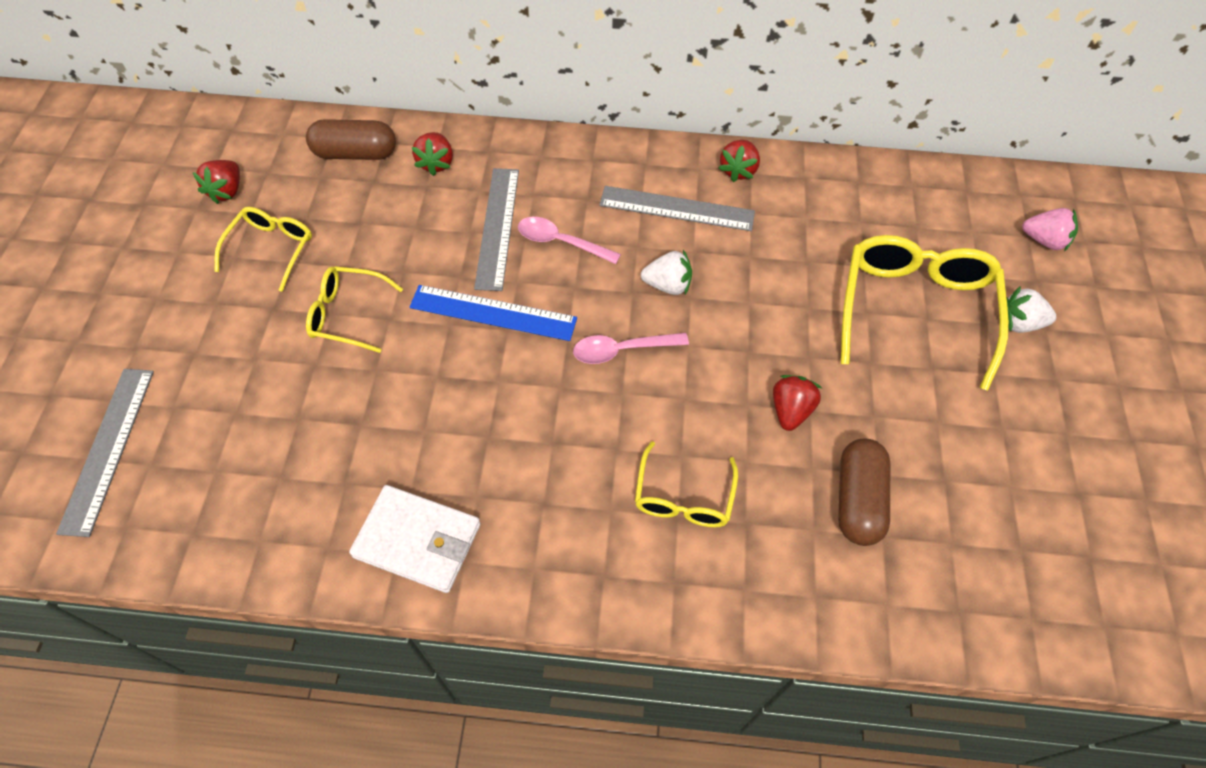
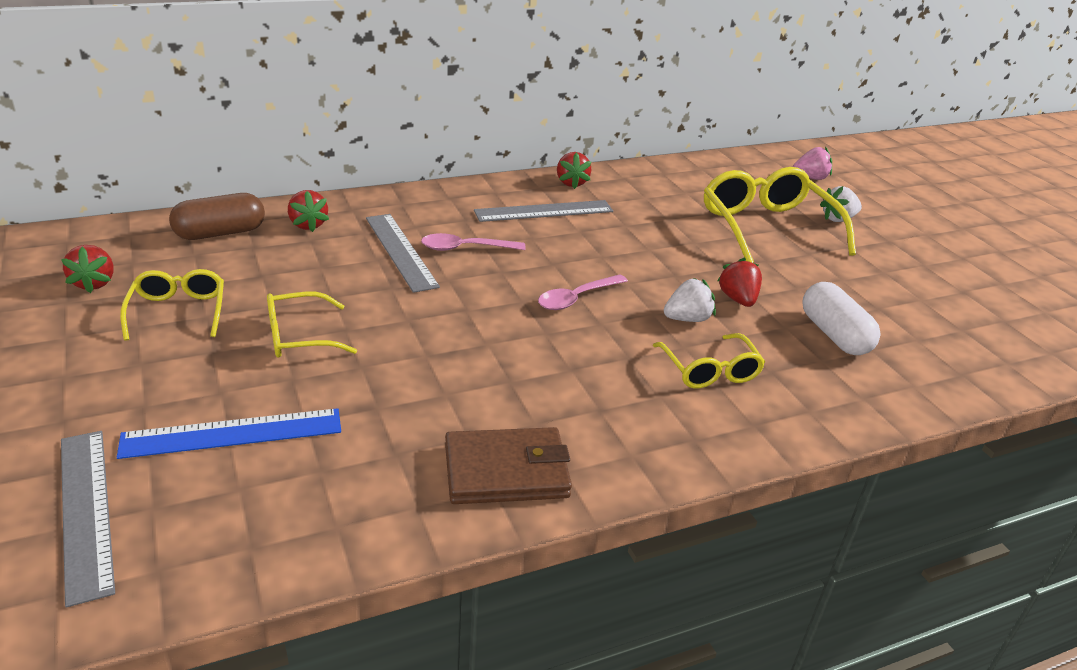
camera: 30 degrees left, 25 degrees down
(418, 541) = (506, 471): white wallet -> brown wallet
(493, 312) = (443, 302): blue ruler -> blue ruler (232, 433)
(667, 285) = (577, 253): white strawberry -> white strawberry (687, 319)
(857, 500) = (834, 335): brown capsule -> white capsule

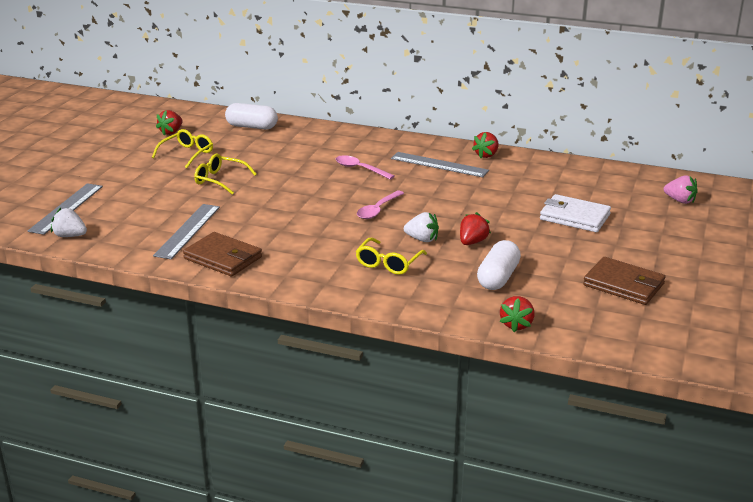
camera: 45 degrees right, 5 degrees down
(220, 233) = (252, 127): brown capsule -> white capsule
(232, 433) = (144, 204): blue ruler -> none
(308, 225) = (298, 134): red strawberry -> red strawberry (516, 325)
(401, 251) = (324, 160): grey ruler -> grey ruler (188, 231)
(577, 298) = (378, 210): pink spoon -> pink spoon turned 60 degrees counterclockwise
(768, 228) = (574, 217): yellow glasses -> white wallet
(838, 219) = (644, 228): white strawberry -> white strawberry (70, 236)
(932, 290) = (623, 285): none -> brown wallet

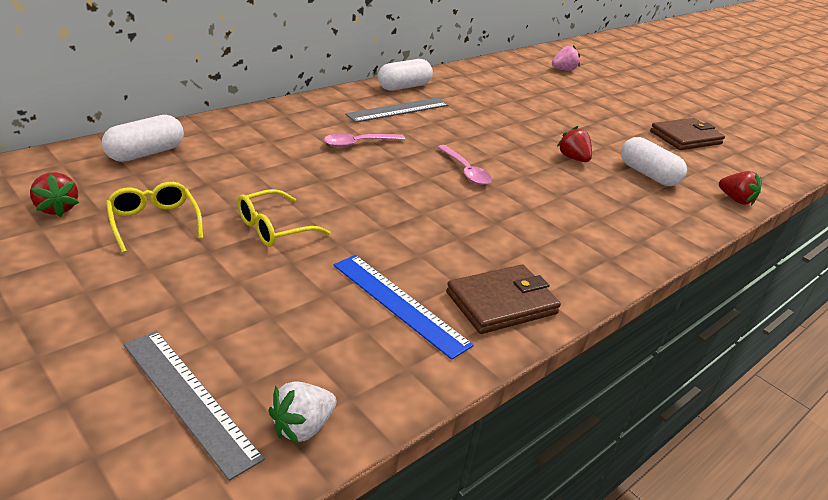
camera: 65 degrees left, 5 degrees up
(188, 231) = (399, 303): grey ruler -> blue ruler
(388, 263) = (587, 209): yellow glasses -> none
(422, 239) = (549, 176): white strawberry -> none
(486, 155) = (404, 87): red strawberry -> white capsule
(574, 217) = (559, 107): white wallet -> none

